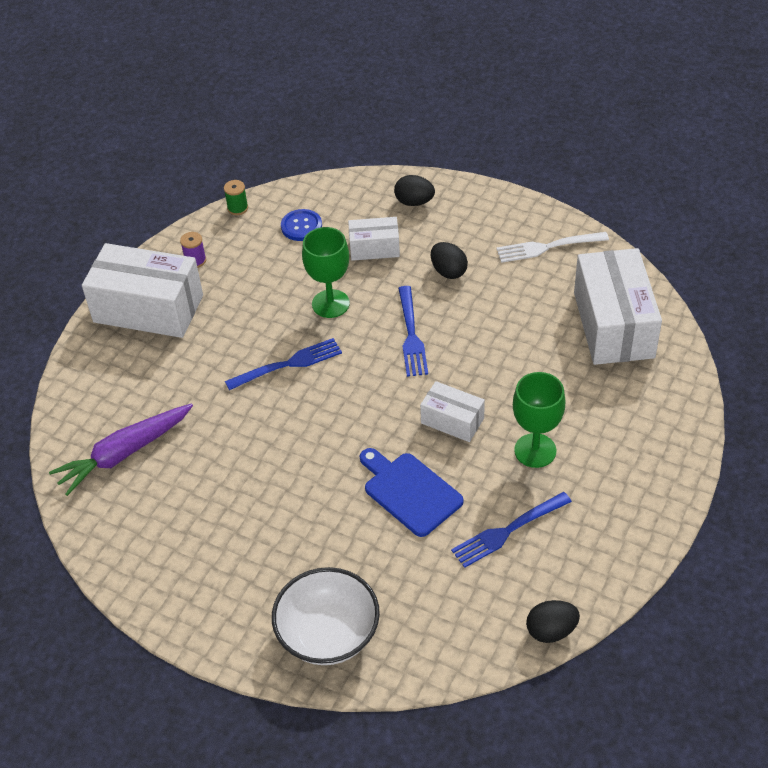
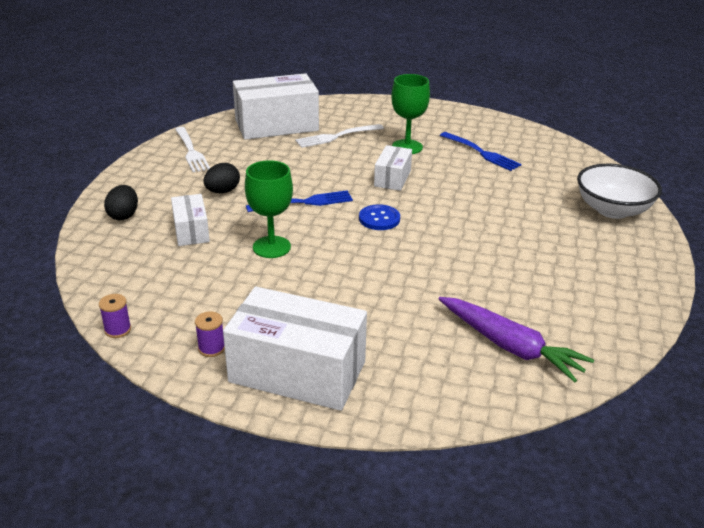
camera: 105 degrees left, 15 degrees down
(148, 309) = (297, 372): white box -> white box turned 75 degrees counterclockwise
(237, 208) = (118, 330): green spool -> purple spool
(288, 364) = (356, 261): blue fork -> none
(301, 226) = (155, 278): blue button -> blue button (379, 219)
(409, 491) = (469, 190): blue cutting board -> none
(551, 631) = (547, 136): black egg -> none
(574, 381) = (336, 136): none -> white fork

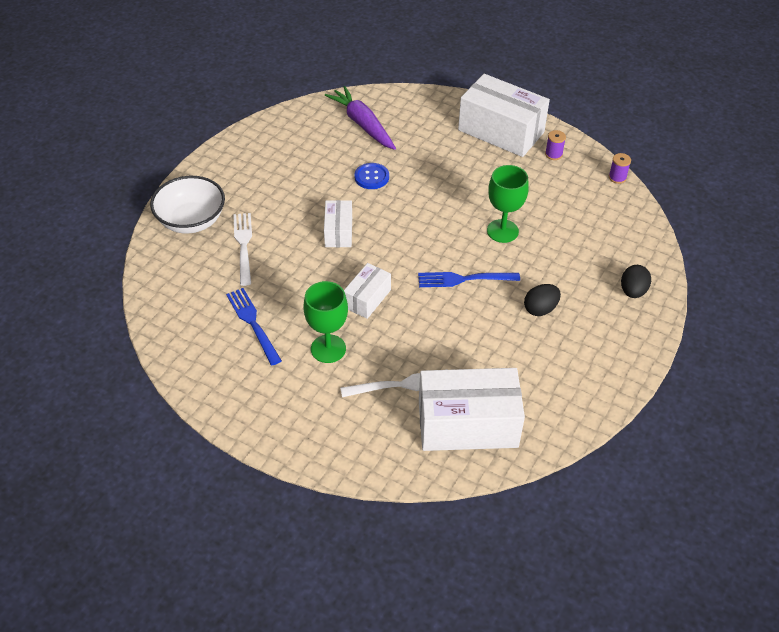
camera: 165 degrees left, 15 degrees up
(191, 151) = (573, 386): white fork -> white fork (243, 245)
(191, 231) = (570, 261): white box -> white box (338, 232)
(379, 219) = (402, 246): blue button -> blue button (371, 177)

